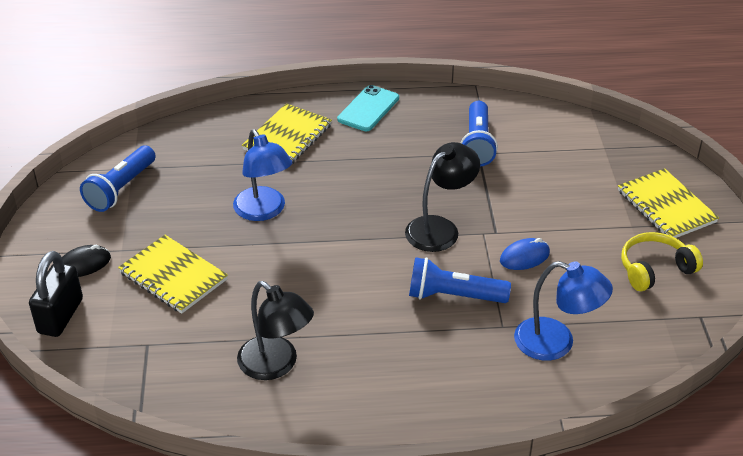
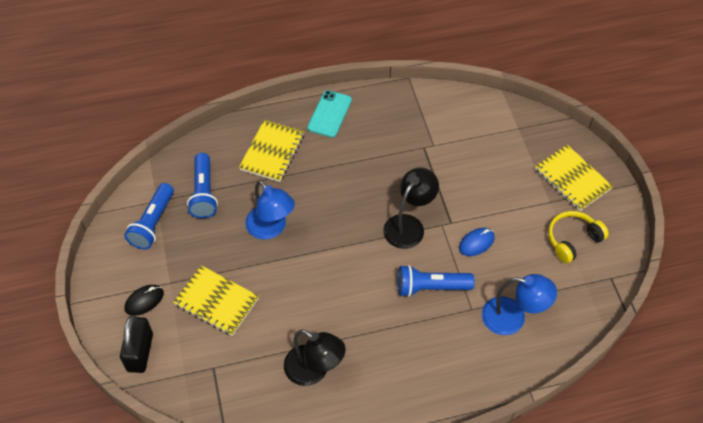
camera: 10 degrees left, 15 degrees up
(477, 144) = (421, 138): blue flashlight -> blue flashlight (204, 193)

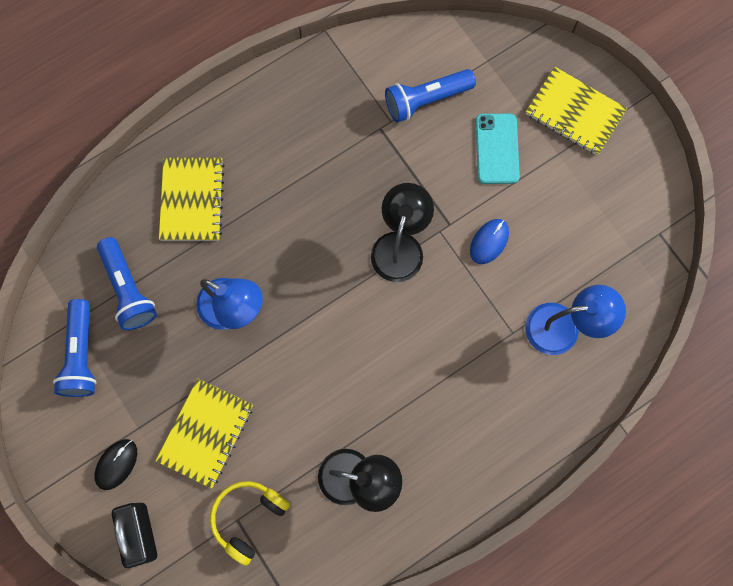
camera: 20 degrees left, 20 degrees up
(216, 302) = (206, 433): yellow notebook -> yellow notebook turned 75 degrees counterclockwise
(329, 114) = (244, 119): turquoise phone -> turquoise phone (497, 149)
(431, 287) = (455, 321): blue flashlight -> blue flashlight (426, 100)
(572, 239) = (600, 197): yellow headphones -> yellow headphones (248, 517)

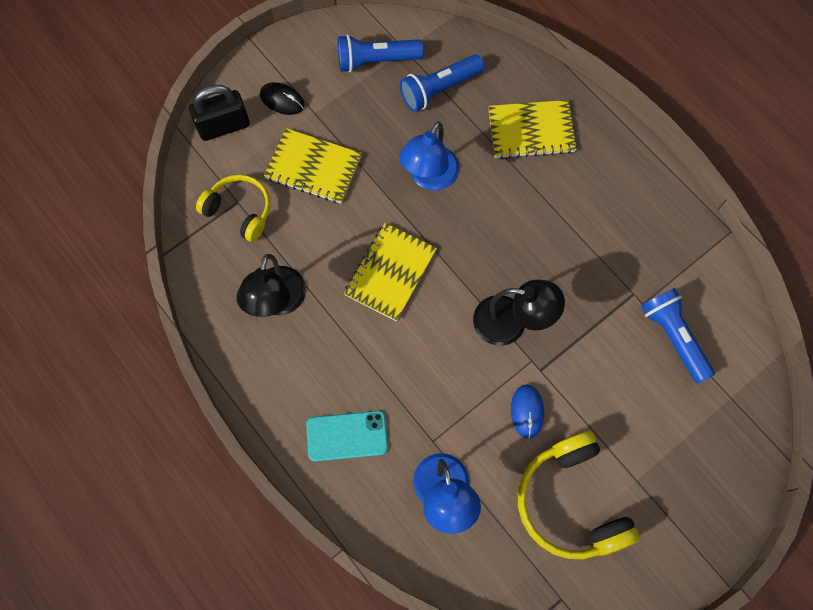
camera: 85 degrees right, 5 degrees down
(489, 242) = (527, 411): blue mouse -> blue mouse turned 60 degrees clockwise
(497, 149) = (631, 414): turquoise phone -> turquoise phone (347, 436)
(574, 113) = (688, 497): yellow notebook -> yellow notebook (390, 272)
(575, 214) = (570, 502): none -> yellow headphones

